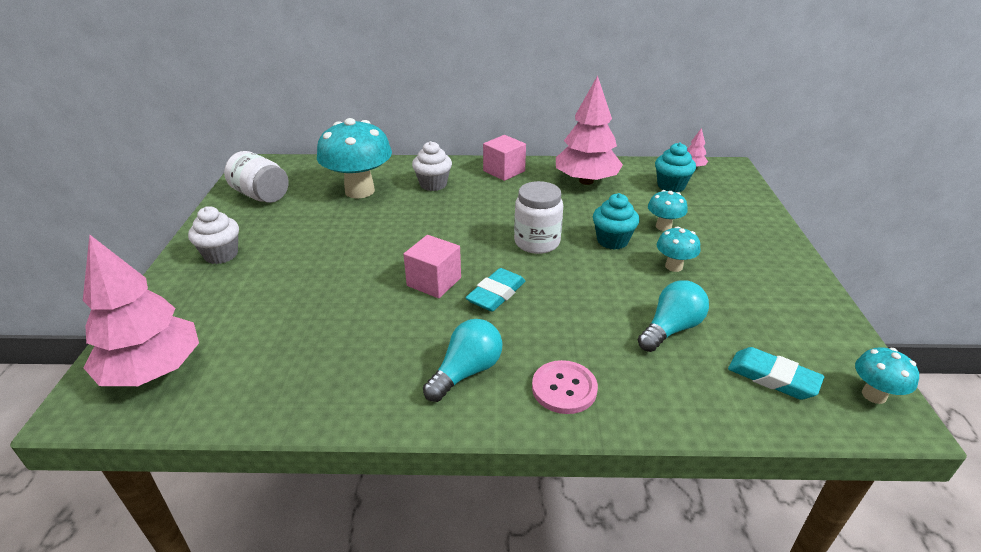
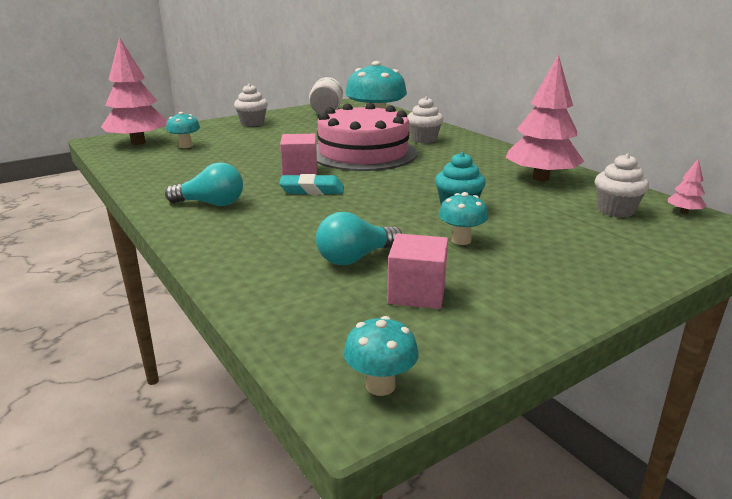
camera: 55 degrees right, 10 degrees down
(428, 228) = (363, 153): none -> pink cake
(504, 171) = (491, 151): pink cube -> pink cube (417, 293)
(537, 242) = (404, 185): white jar -> none
(564, 388) = (225, 236): pink button -> none
(663, 227) = (525, 222): turquoise mushroom -> turquoise mushroom (185, 146)
(671, 186) = (615, 210): turquoise cupcake -> white cupcake
(671, 329) = (355, 258): turquoise light bulb -> turquoise light bulb turned 135 degrees clockwise
(772, 378) = (339, 318): turquoise eraser -> none

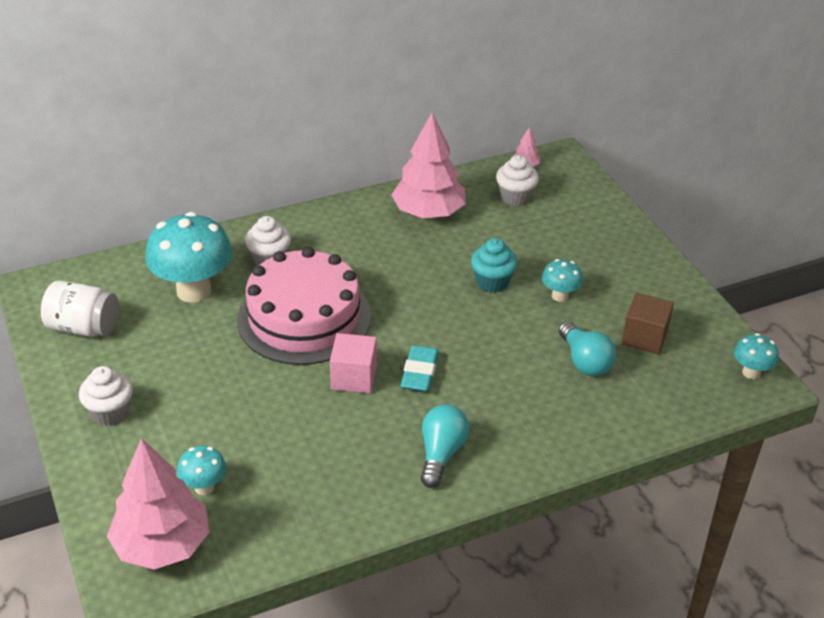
camera: 80 degrees left, 15 degrees up
(417, 293) = (644, 337): pink cube -> brown cube

